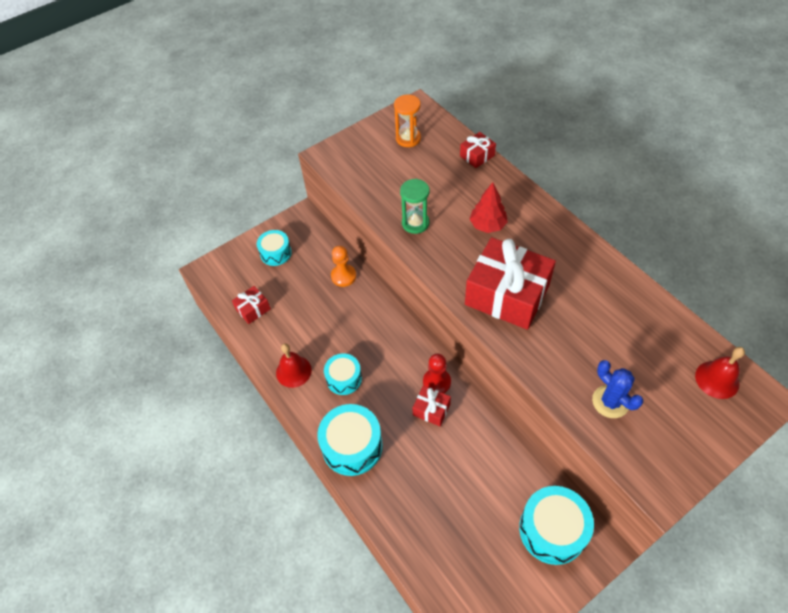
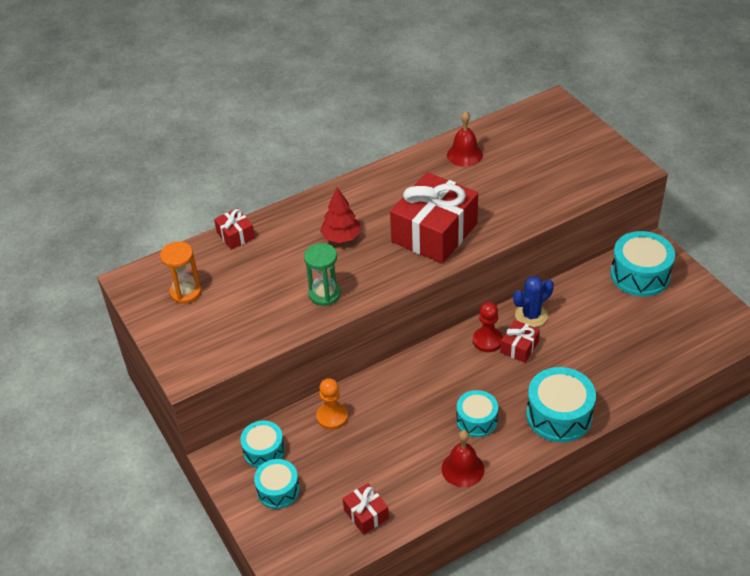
camera: 85 degrees left, 10 degrees down
(310, 239) = (264, 451): none -> turquoise drum
(610, 402) = (555, 183): blue cactus -> blue cactus (531, 315)
(717, 379) = (536, 122): red bell -> red bell (464, 154)

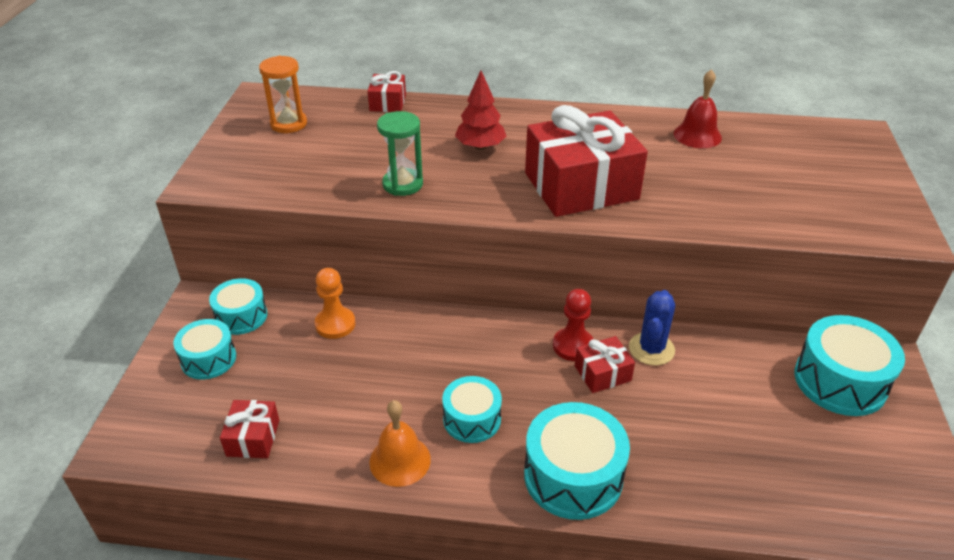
camera: 35 degrees right, 5 degrees down
(462, 469) = (400, 460): red bell -> orange bell
(531, 315) = (651, 349): blue cactus -> blue cactus turned 75 degrees counterclockwise

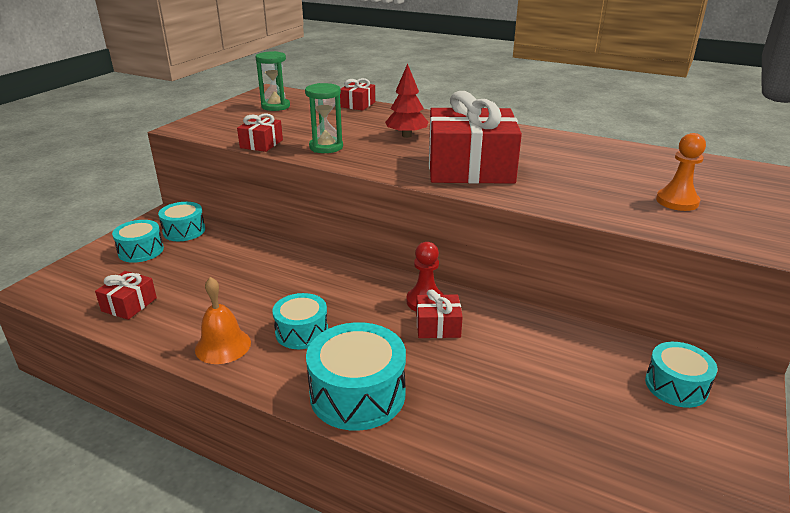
camera: 20 degrees right, 10 degrees down
(288, 124) = (275, 106): orange hourglass -> green hourglass
(322, 194) = (261, 144): none -> red gift
(335, 324) = (245, 249): orange pawn -> orange pawn (677, 201)
(651, 349) = (495, 319): blue cactus -> none
(697, 135) = (603, 153): red bell -> none
(840, 381) = (676, 386): turquoise drum -> turquoise drum, size x0.63

